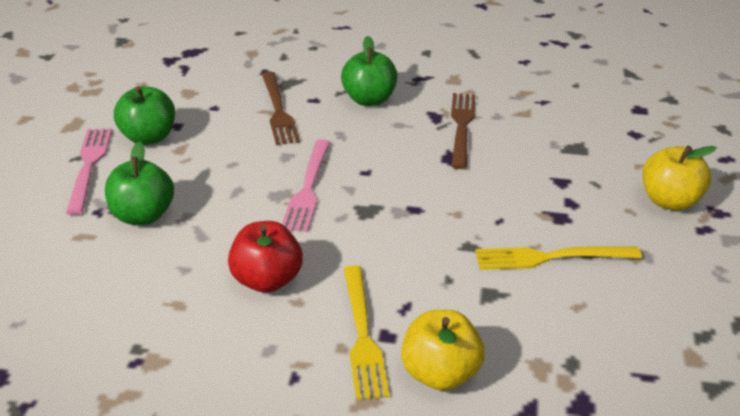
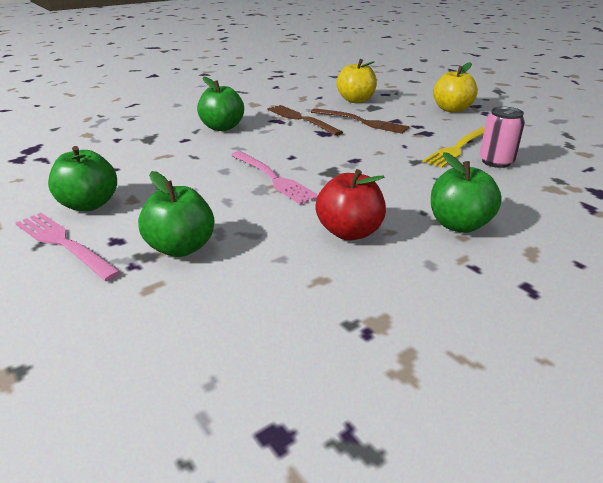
camera: 45 degrees left, 5 degrees down
(278, 111) = (170, 153): brown fork -> brown fork (362, 122)
(362, 335) = (459, 225): yellow fork -> green apple
(440, 374) = (528, 217): yellow apple -> yellow apple (356, 100)
(553, 299) = (496, 162): none -> pink can

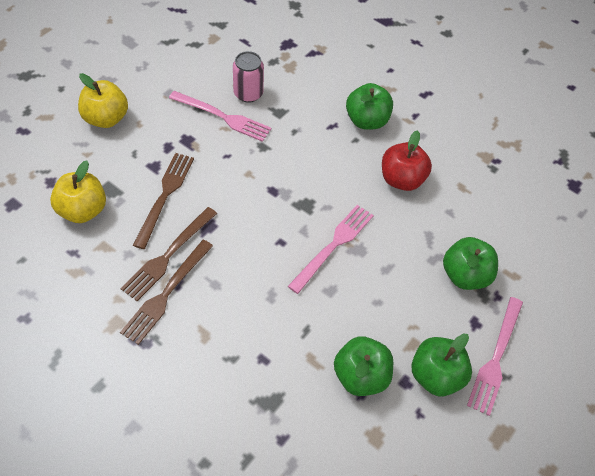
camera: 110 degrees left, 25 degrees up
(222, 127) = (214, 332): green apple -> green apple (360, 376)
(267, 117) = (166, 294): none -> brown fork
(458, 148) = (223, 117): yellow fork -> pink fork

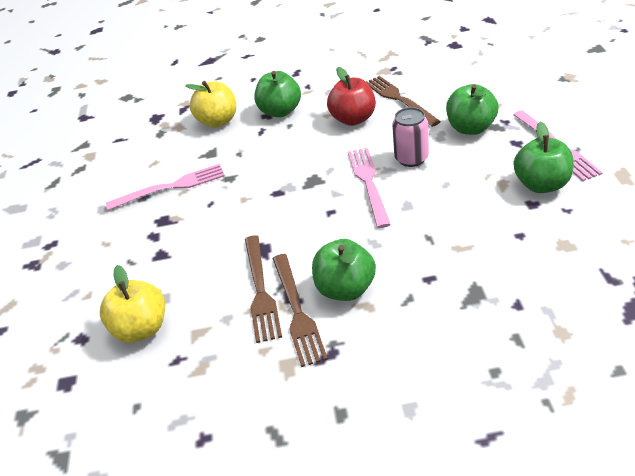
camera: 35 degrees left, 15 degrees down
(106, 118) = (70, 263): yellow apple -> yellow apple (218, 121)
(165, 196) = (199, 262): brown fork -> brown fork (399, 99)
(248, 93) = (169, 162): pink can -> pink can (411, 158)
(360, 376) = (502, 226): green apple -> green apple (345, 289)

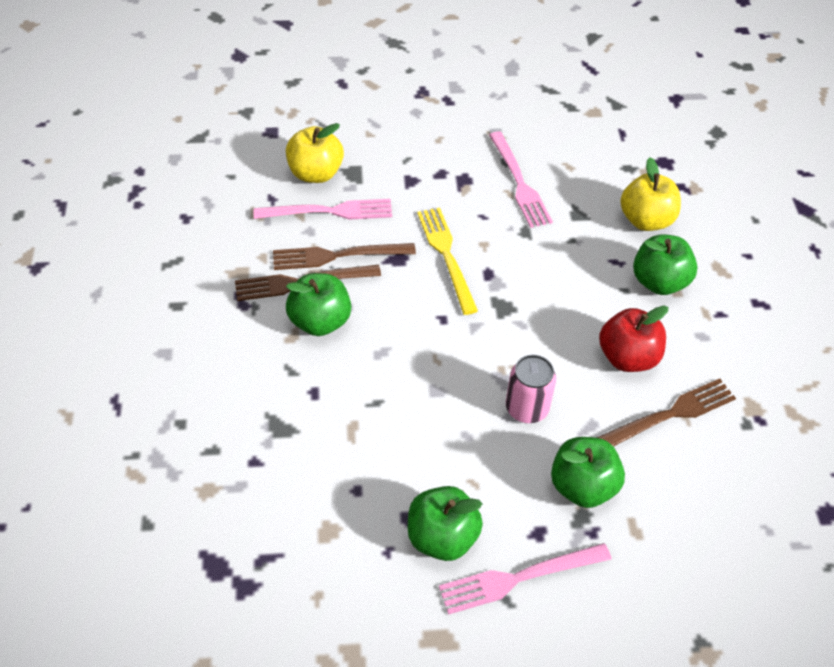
camera: 85 degrees right, 10 degrees up
(258, 219) = (446, 255): none -> yellow fork
(368, 183) = (486, 359): pink fork -> pink fork (329, 211)

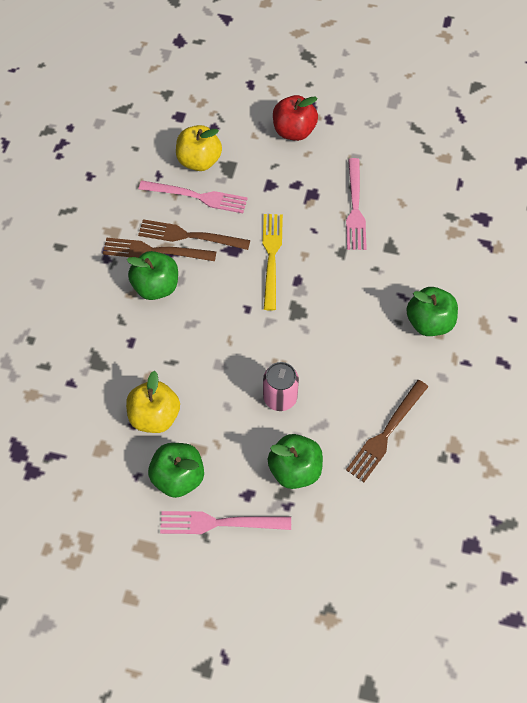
camera: 20 degrees right, 10 degrees up
(627, 357) = (375, 378): red apple -> red apple (294, 131)
(646, 220) = (443, 266): yellow apple -> yellow apple (155, 416)
(669, 415) = (386, 433): brown fork -> brown fork turned 135 degrees clockwise

